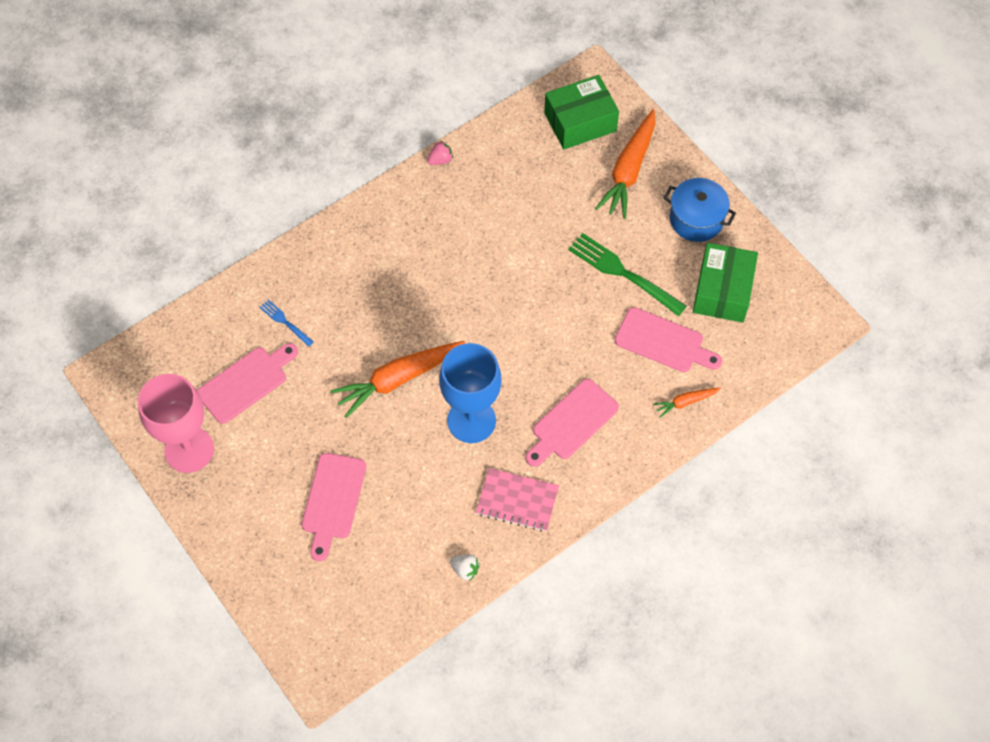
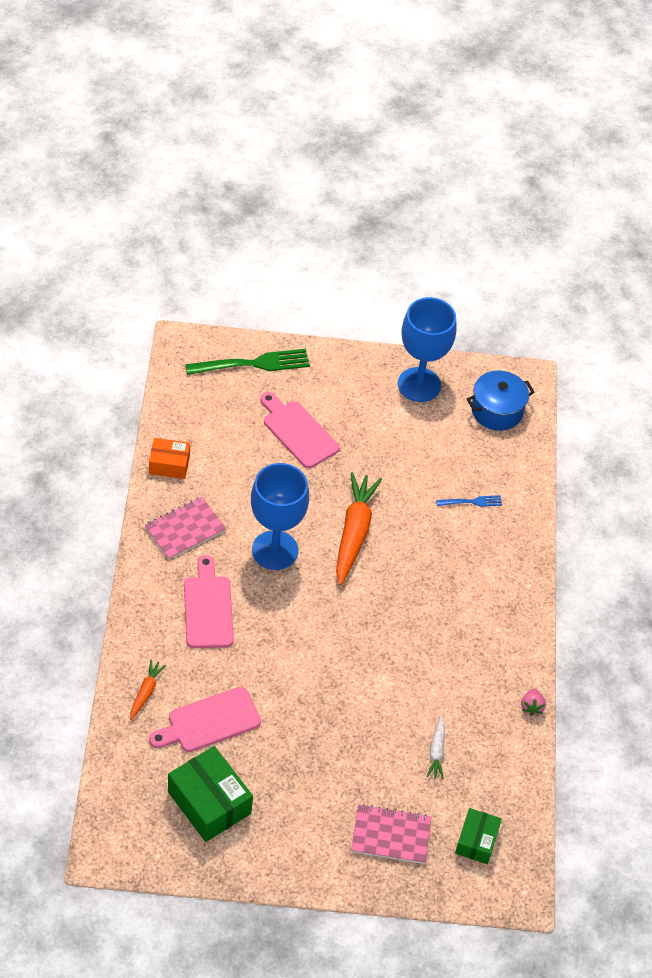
camera: 125 degrees right, 10 degrees down
(189, 450) = (419, 385): pink goblet -> blue goblet
(246, 382) = (442, 447): pink cutting board -> none
(465, 570) = (169, 464): white strawberry -> orange box
(536, 190) = (436, 751): none -> white carrot
(580, 122) = (476, 841): green box -> green box, size x0.61
(624, 273) = (296, 747): green fork -> green fork (252, 364)
(629, 171) = (391, 835): orange carrot -> pink notebook
(696, 219) = (294, 844): blue pot -> blue pot (497, 411)

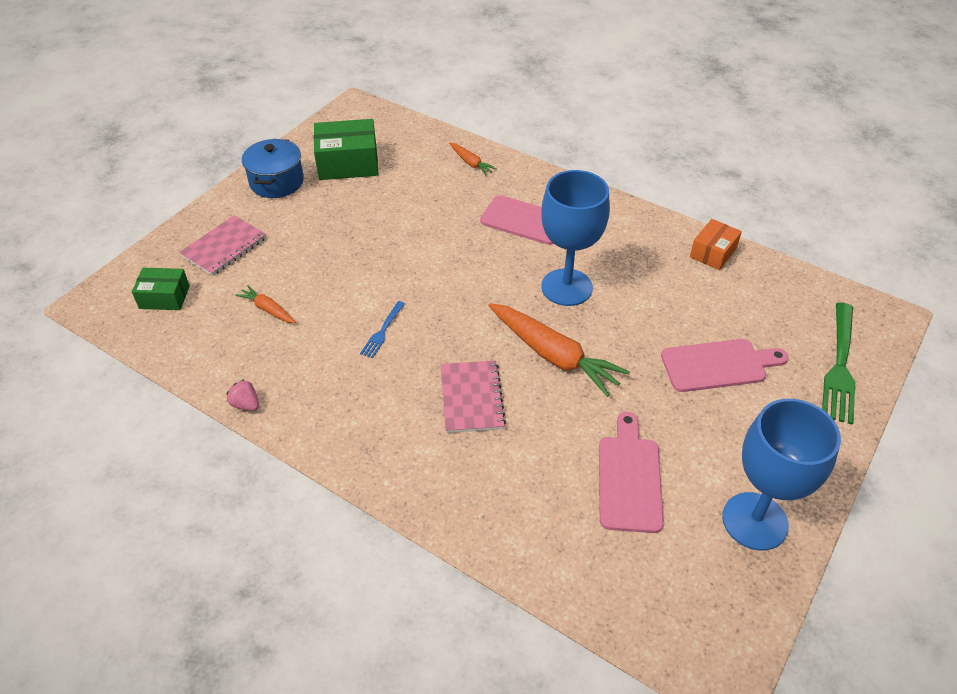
camera: 125 degrees right, 5 degrees down
(185, 529) = (626, 237): pink notebook -> pink notebook (471, 398)
(209, 721) = (417, 186): pink cutting board -> pink cutting board (629, 478)
(436, 751) = (268, 309): white carrot -> orange carrot
(471, 502) = (536, 484): blue fork -> blue fork (382, 331)
(476, 841) = (164, 297): green box -> green box turned 45 degrees counterclockwise
(497, 411) = (674, 595): blue pot -> blue pot (276, 182)

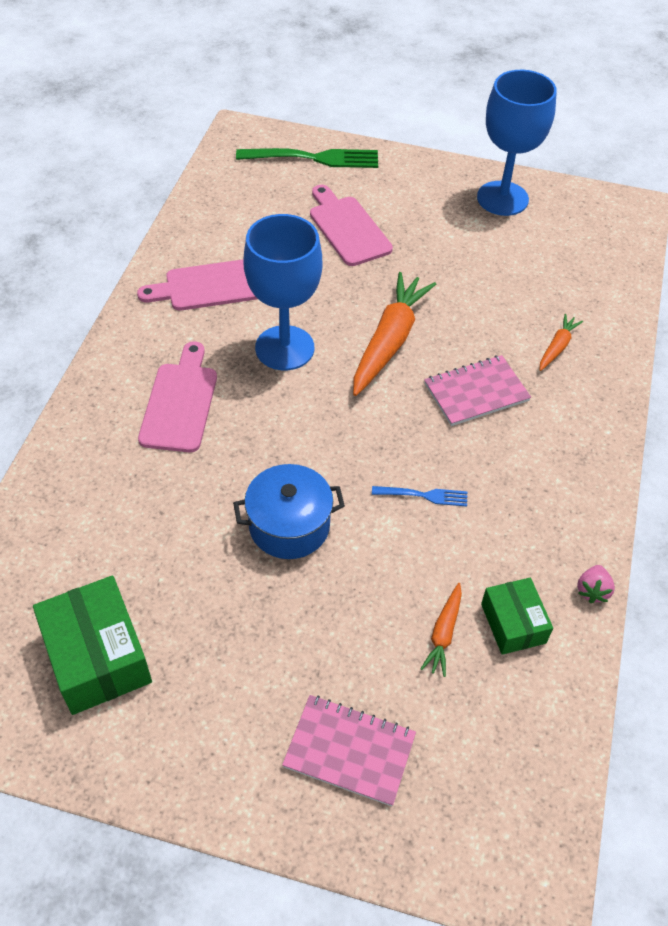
camera: 110 degrees left, 5 degrees up
(164, 297) = (480, 782): green box -> green box (513, 623)
(276, 182) = (172, 746): blue pot -> blue pot (289, 526)
(471, 163) = (64, 493): orange carrot -> orange carrot (557, 347)
(629, 478) = (504, 270): pink cutting board -> pink cutting board (210, 286)
(713, 252) = (186, 243): orange box -> none

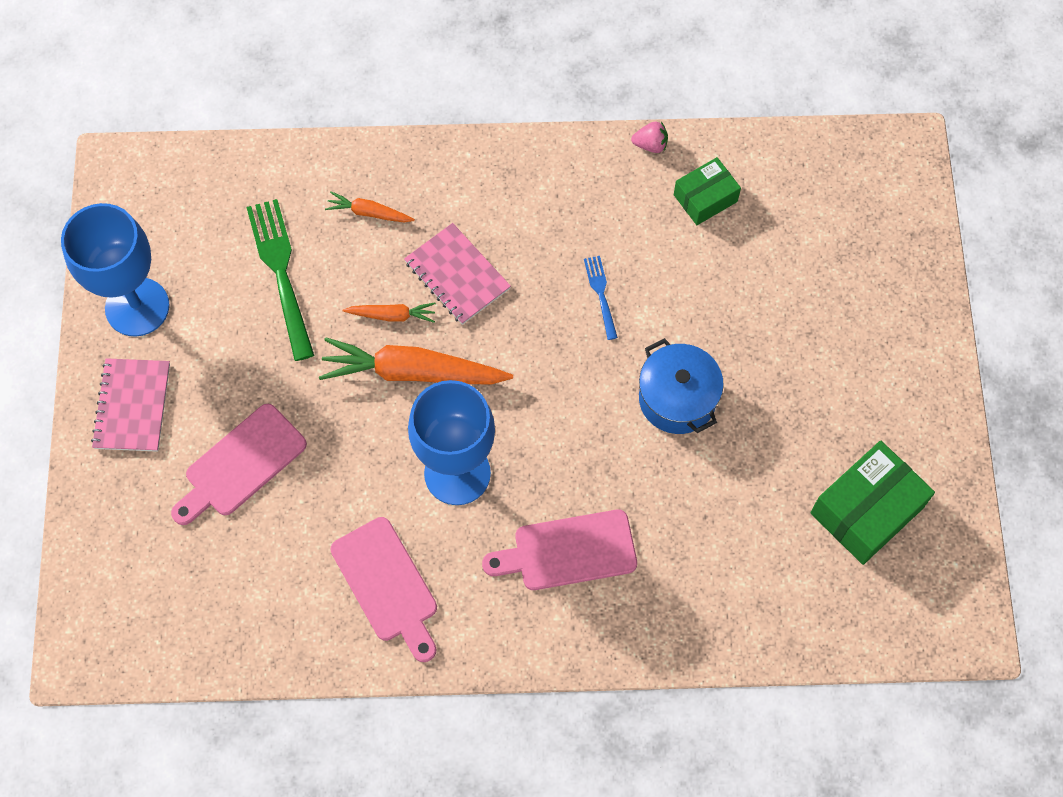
camera: 105 degrees left, 15 degrees up
(313, 158) = (114, 545): green fork -> green fork (281, 274)
(349, 750) = (863, 291): pink notebook -> pink notebook (132, 406)
(443, 633) = (735, 247): orange carrot -> orange carrot (392, 315)

